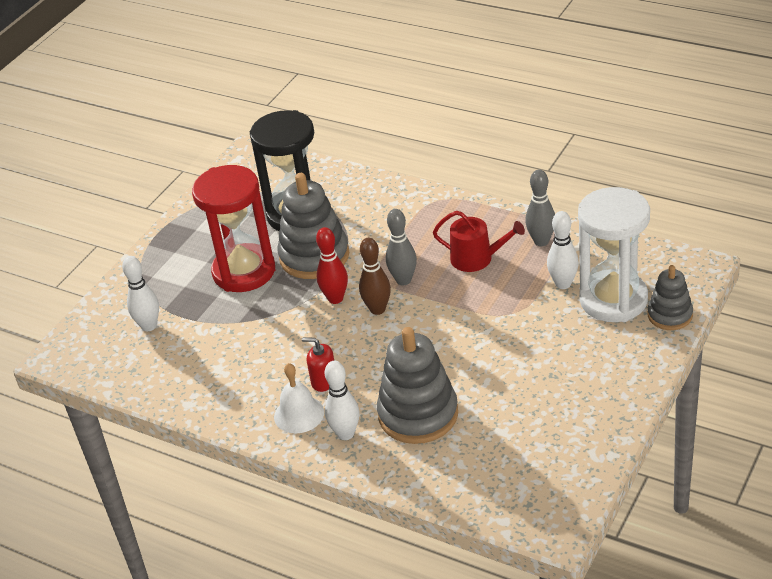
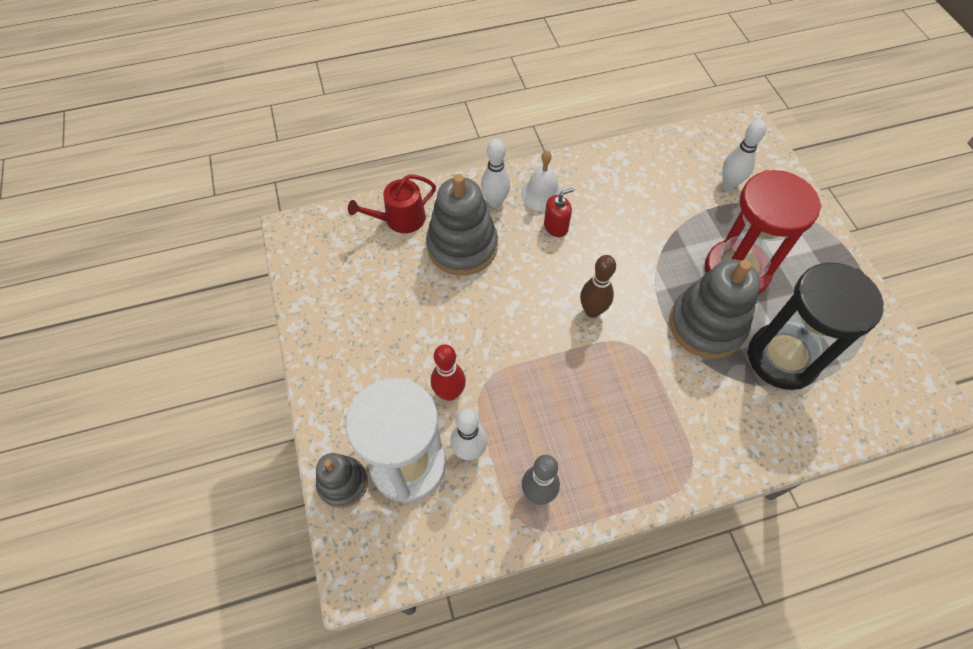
camera: 130 degrees right, 20 degrees up
(335, 298) = (636, 297): red bowling pin -> red bowling pin (449, 393)
(403, 280) = (607, 354): grey bowling pin -> none
(477, 258) = (573, 425): red watering can -> red watering can (400, 219)

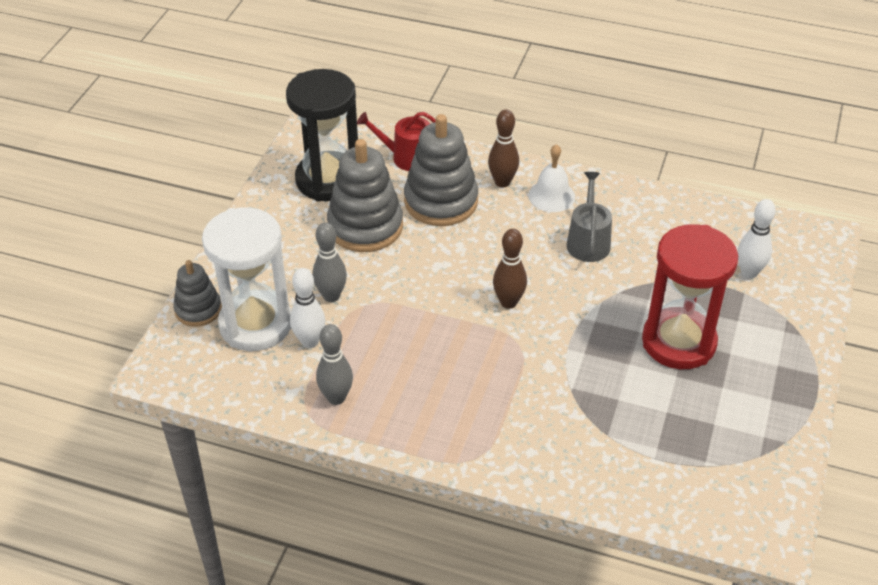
camera: 35 degrees right, 15 degrees down
(449, 393) = (331, 296): red bowling pin -> grey bowling pin
(495, 202) = (502, 182): white bowling pin -> brown bowling pin
(556, 227) = (539, 226): red soap dispenser -> none
(602, 220) = (588, 241): none -> grey watering can
(706, 325) = (604, 366): grey stacking toy -> grey stacking toy (365, 226)
(782, 358) = (651, 427): black hourglass -> black hourglass (328, 180)

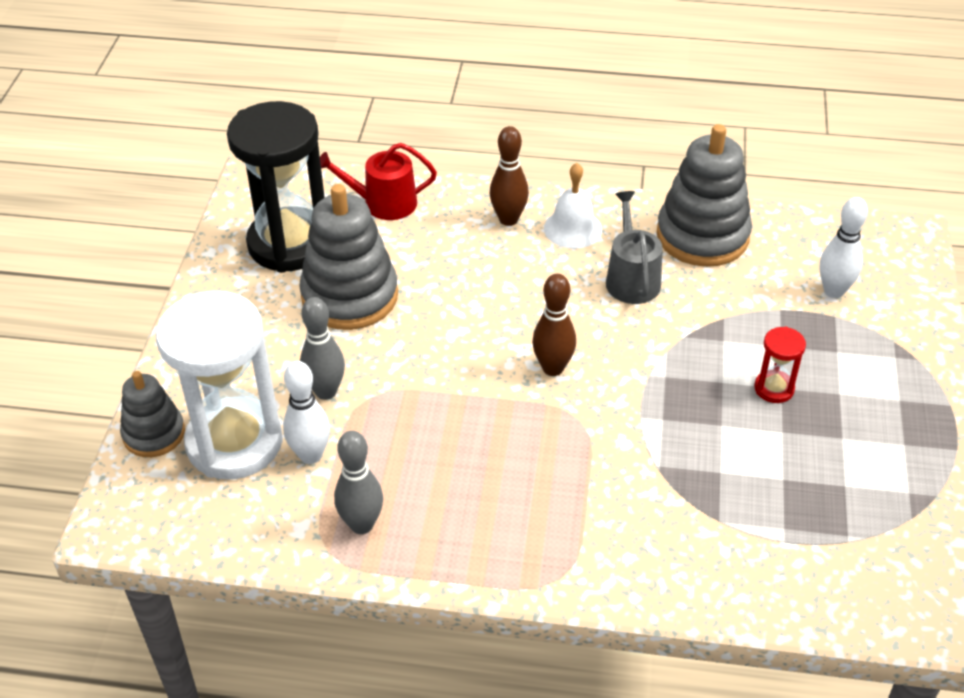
camera: 10 degrees left, 0 degrees up
(441, 201) = (438, 253): grey stacking toy -> grey stacking toy (702, 236)
(678, 342) = (774, 388): red hourglass -> red hourglass, size x0.43

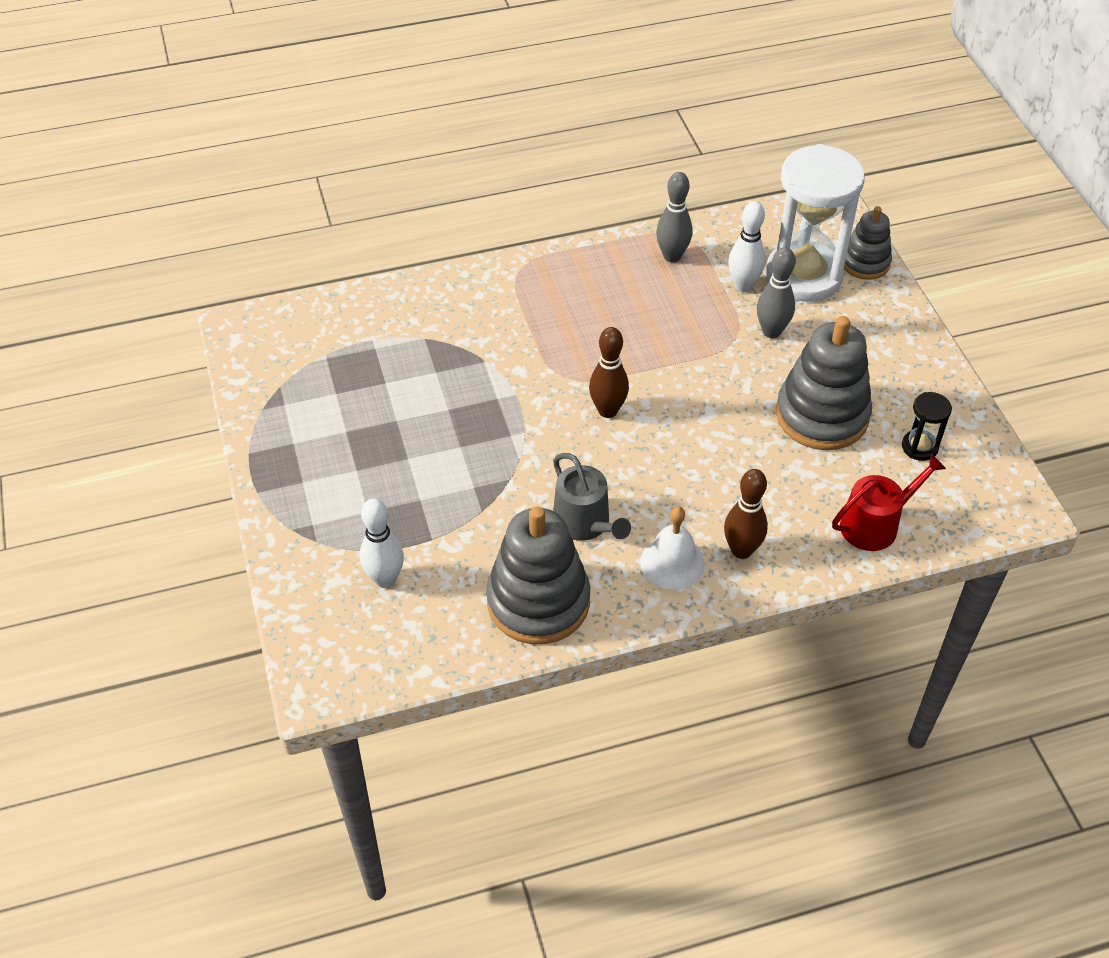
camera: 155 degrees right, 5 degrees up
(289, 244) = (919, 447): black hourglass -> black hourglass, size x0.43
(774, 388) = (414, 456): red hourglass -> none

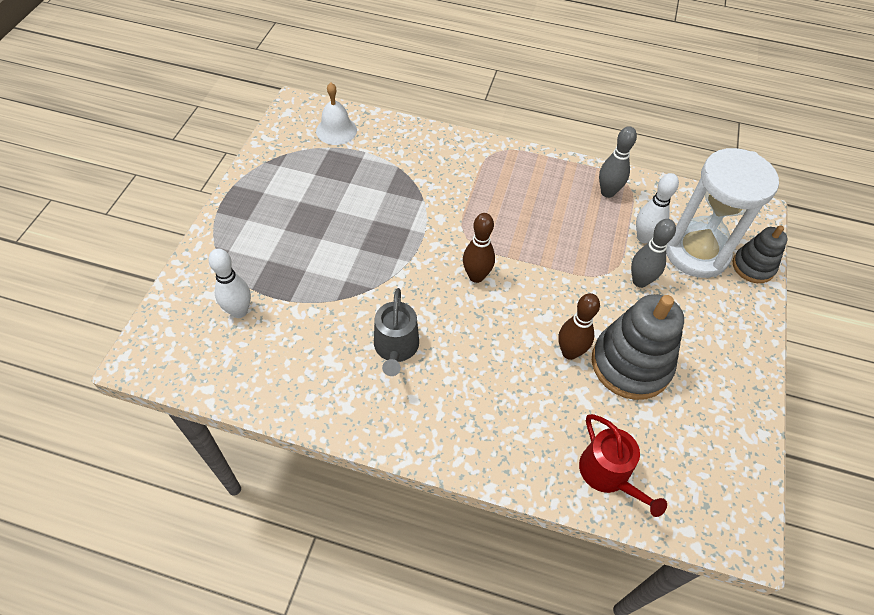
camera: 30 degrees right, 5 degrees up
(538, 601) = (319, 385): grey stacking toy -> none
(672, 562) = (432, 412): white bell -> white bell (336, 130)
(741, 550) = (489, 433): brown bowling pin -> brown bowling pin (569, 352)
(875, 524) = (608, 474): red watering can -> red watering can turned 60 degrees clockwise
(919, 447) = (692, 432): black hourglass -> none

